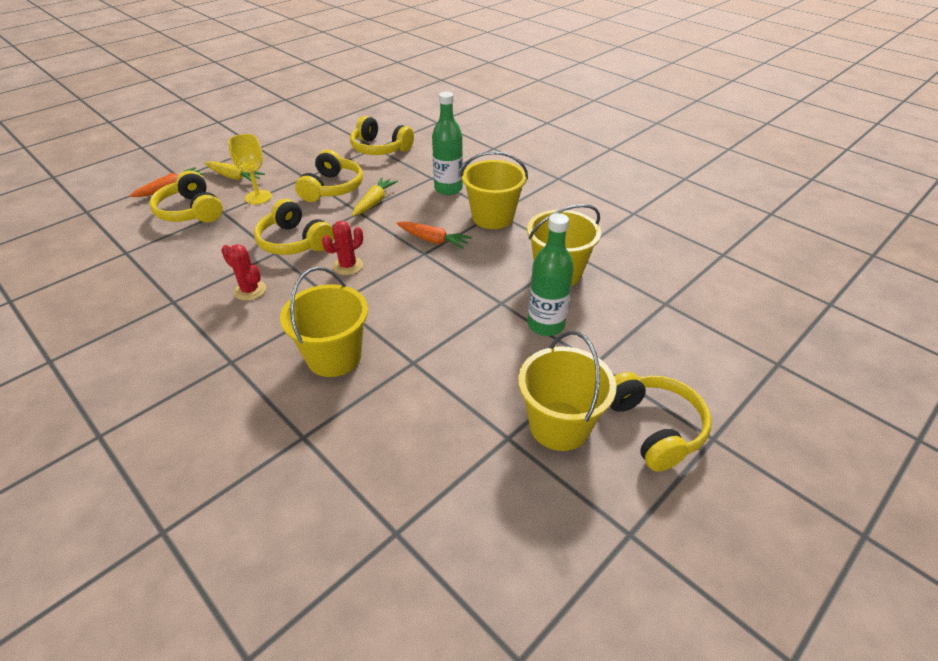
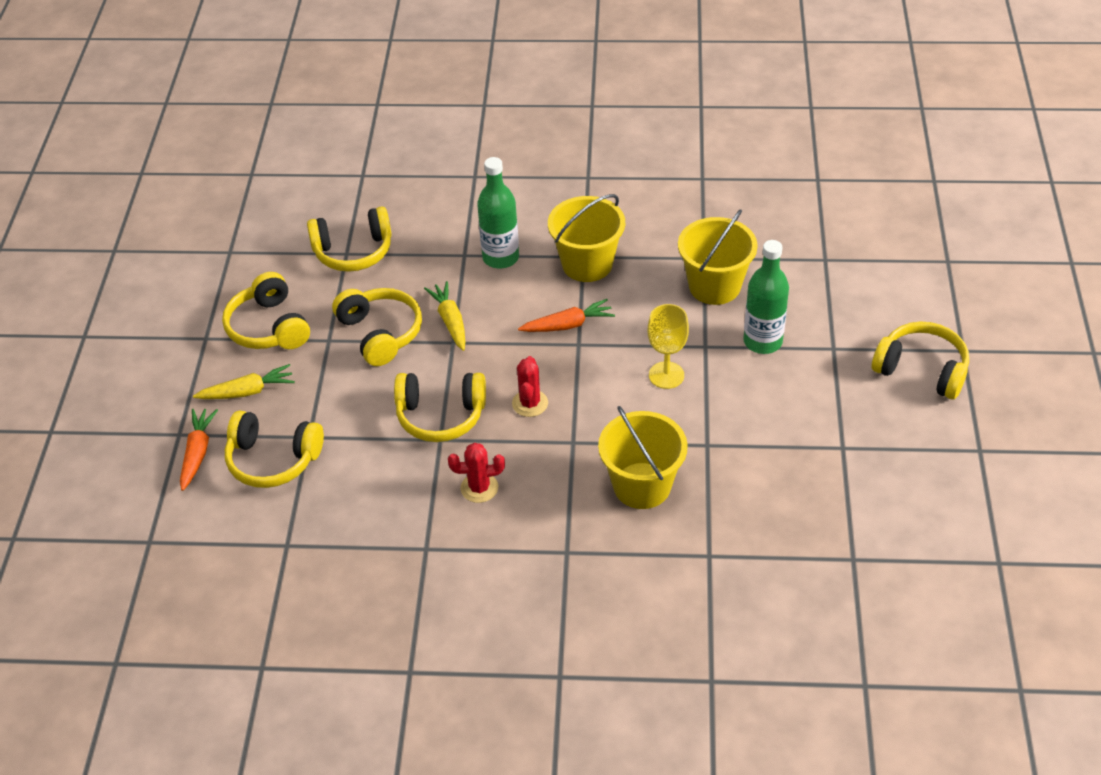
camera: 40 degrees left, 5 degrees up
(258, 197) = (318, 396): yellow goblet -> yellow goblet (666, 375)
(290, 158) = (269, 327): none -> yellow headphones
(559, 426) = (864, 414): yellow bucket -> none

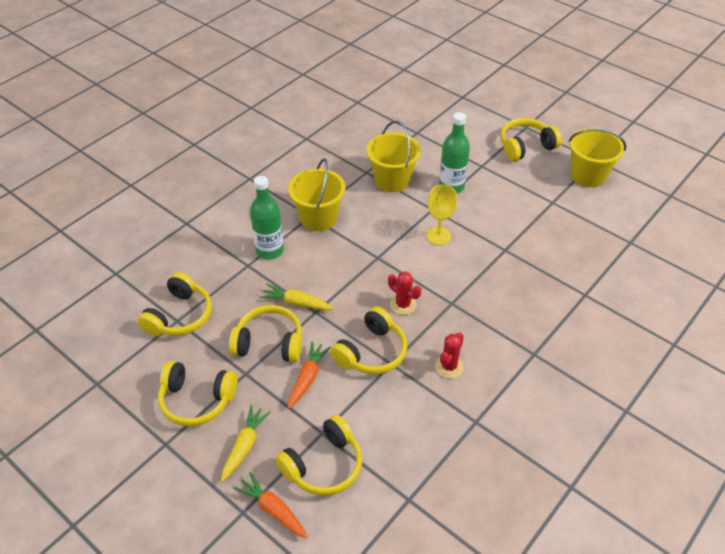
camera: 55 degrees left, 0 degrees up
(567, 325) = (357, 253): orange carrot -> orange carrot (307, 378)
(642, 486) = (511, 292): yellow bucket -> yellow bucket (588, 175)

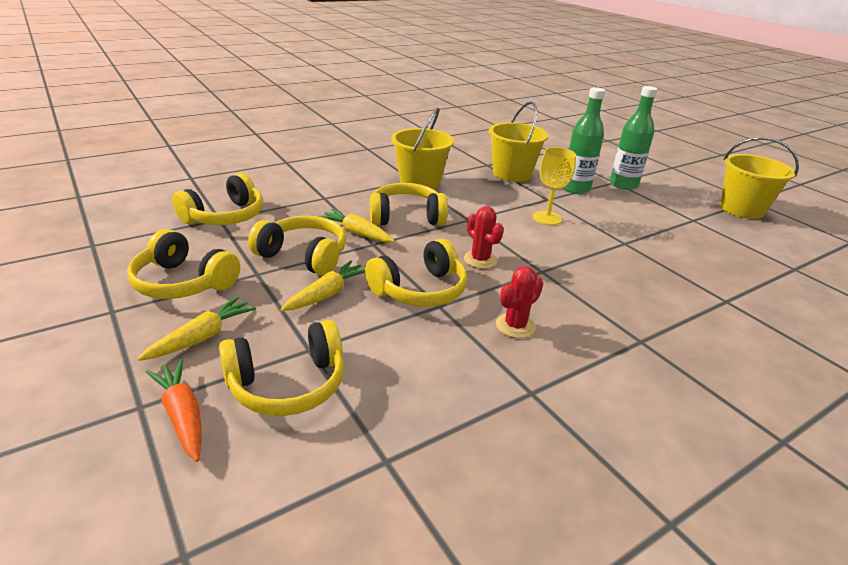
camera: 15 degrees right, 15 degrees down
(270, 250) = (354, 193): green bottle -> green bottle (623, 185)
(307, 378) = (326, 294): orange carrot -> yellow carrot
(525, 146) = (669, 178): yellow headphones -> yellow headphones (406, 217)

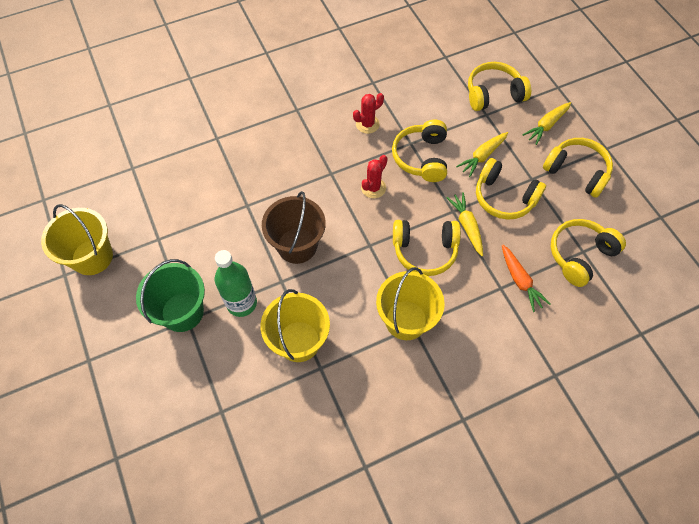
camera: 170 degrees left, 30 degrees up
(182, 415) = (537, 81): orange carrot -> orange carrot (520, 280)
(357, 233) = (467, 226): yellow carrot -> yellow carrot turned 150 degrees counterclockwise
(420, 290) = (421, 157): yellow headphones -> yellow headphones turned 60 degrees counterclockwise
(480, 260) = (373, 188): red cactus -> red cactus turned 60 degrees clockwise
(547, 218) = (297, 245): yellow goblet -> brown bucket
(623, 185) = (182, 312): green bottle -> green bucket

